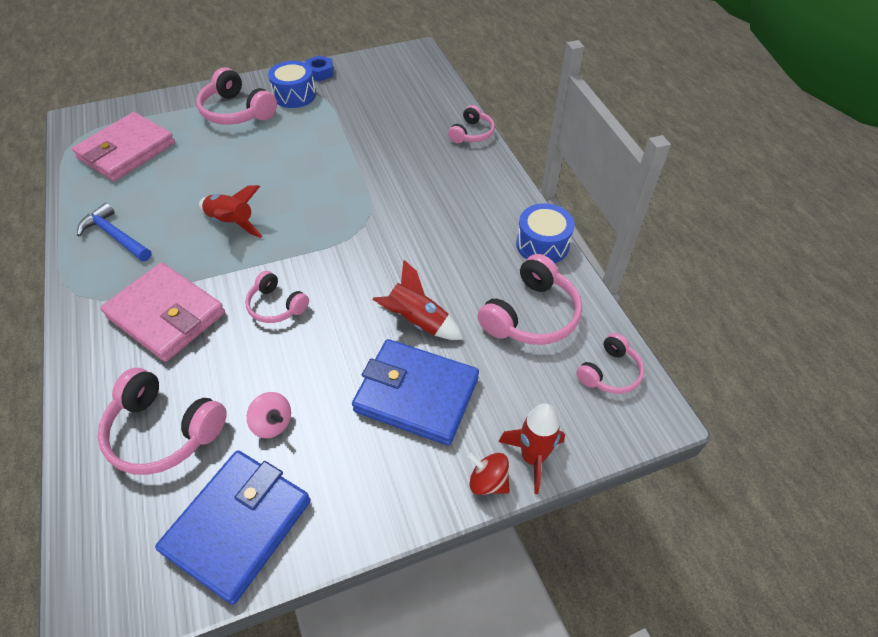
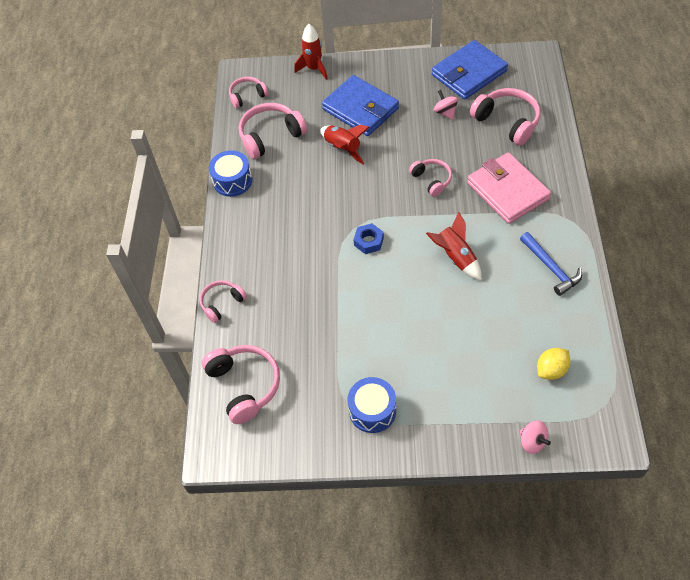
camera: 155 degrees left, 5 degrees up
(127, 151) = (551, 370): pink wallet -> yellow lemon
(150, 104) = (532, 442): none -> pink spinning top
(237, 111) = (437, 400): pink headphones -> pink headphones (244, 385)
(320, 72) = (335, 445): blue nut -> blue nut (368, 241)
(488, 481) = (341, 64): red spinning top -> none

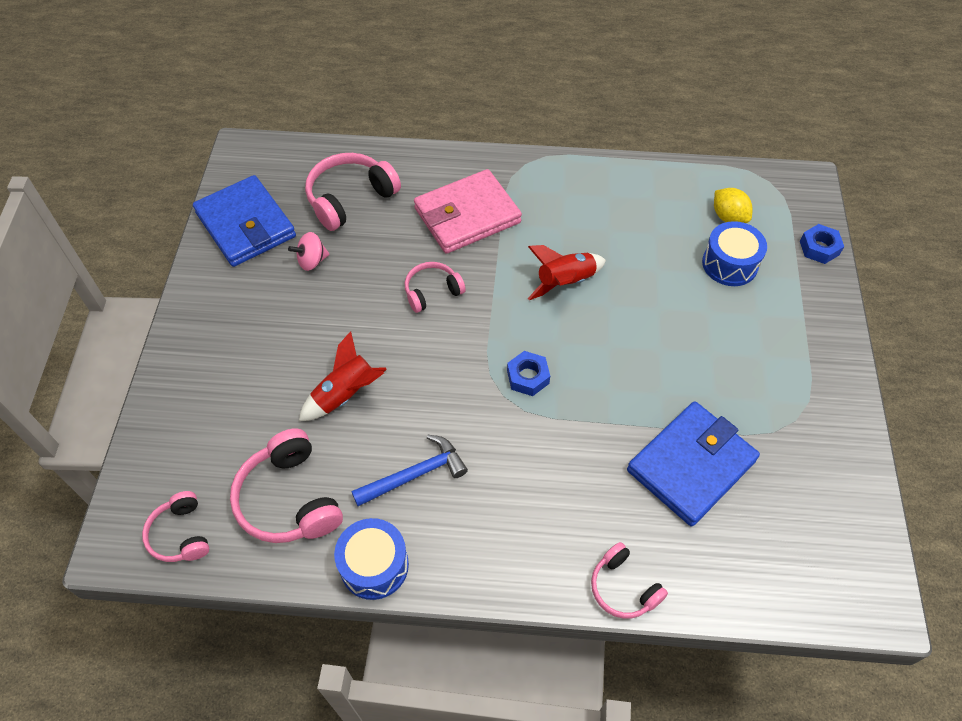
camera: 90 degrees left, 0 degrees up
(244, 385) = (767, 557): pink headphones -> none
(314, 69) = (156, 423): red rocket -> none
(360, 109) = (270, 363): blue wallet -> blue wallet (691, 465)
(372, 410) = (794, 398): blue drum -> blue drum (729, 264)
(532, 442) = (819, 248): pink spinning top -> blue nut
(551, 268) = (590, 194): blue hammer -> blue hammer (415, 474)

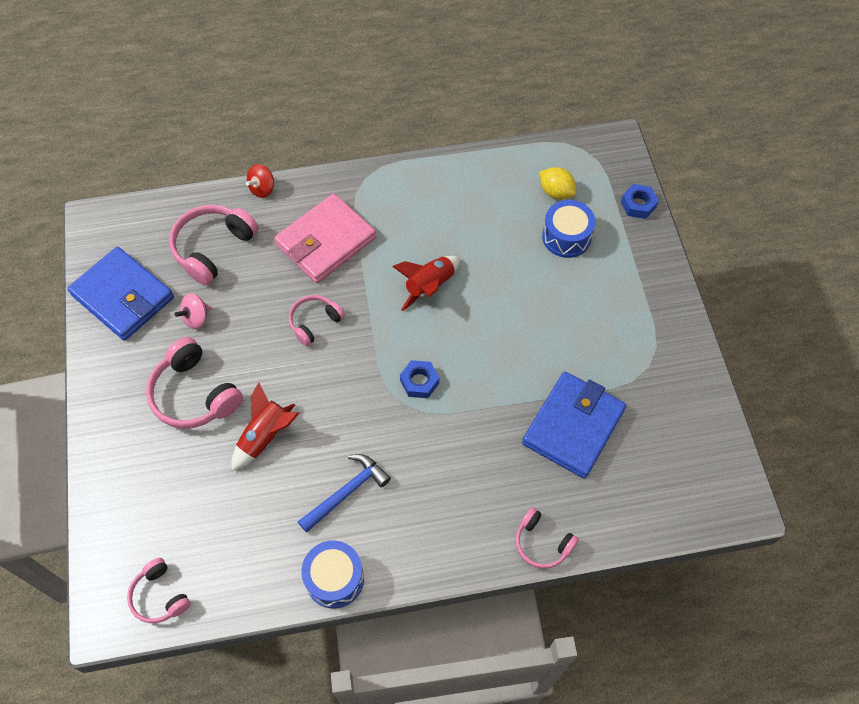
camera: 15 degrees left, 5 degrees up
(289, 499) = (245, 541): pink headphones -> pink headphones (194, 394)
(417, 153) = (262, 189): none -> red spinning top

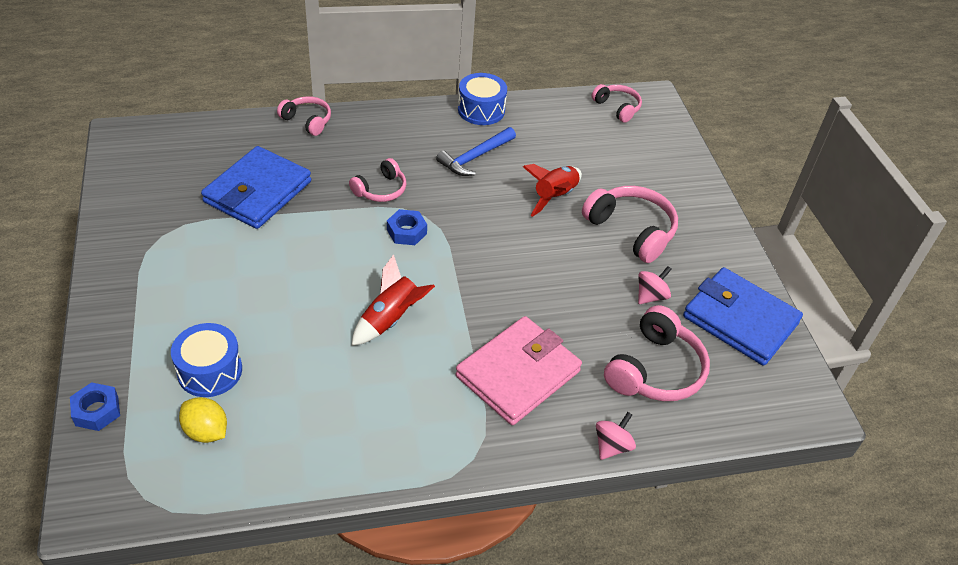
camera: 175 degrees right, 15 degrees down
(262, 189) = (612, 446): red spinning top -> pink spinning top
(314, 322) = (520, 287): pink headphones -> pink headphones (380, 189)

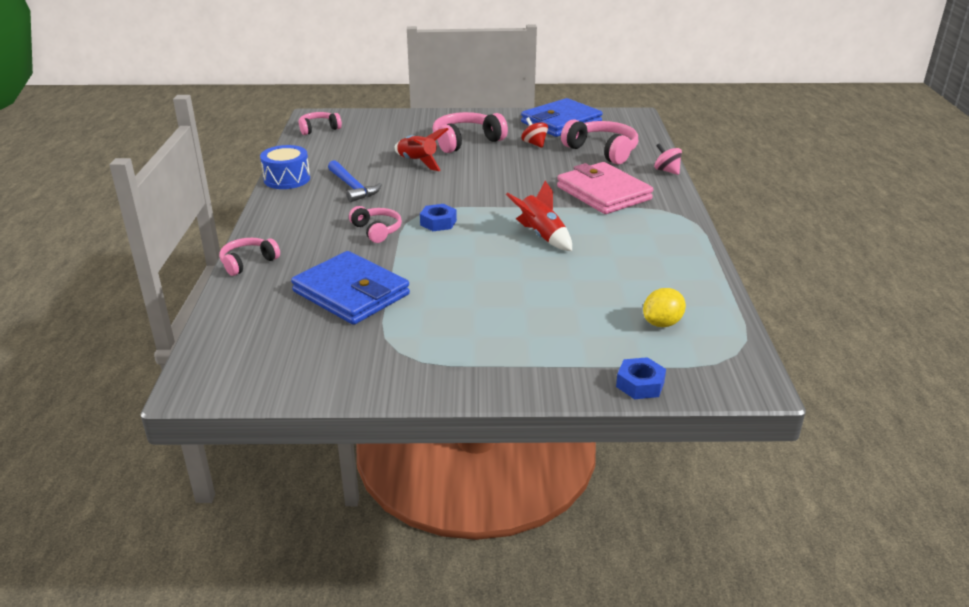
camera: 75 degrees left, 15 degrees down
(210, 371) = (593, 321): blue drum -> none
(651, 296) = (534, 144): pink spinning top -> red spinning top

